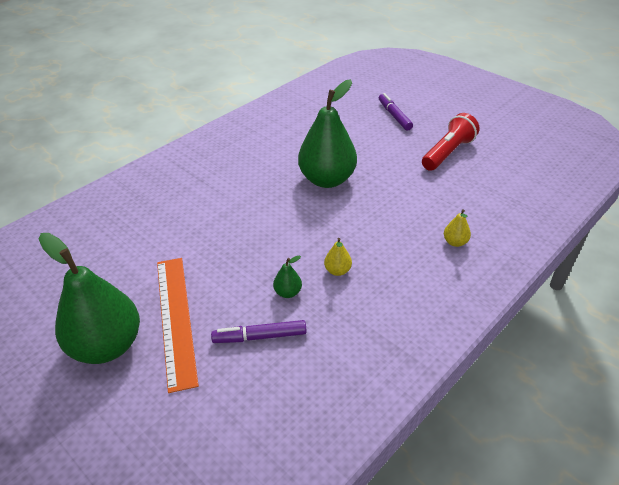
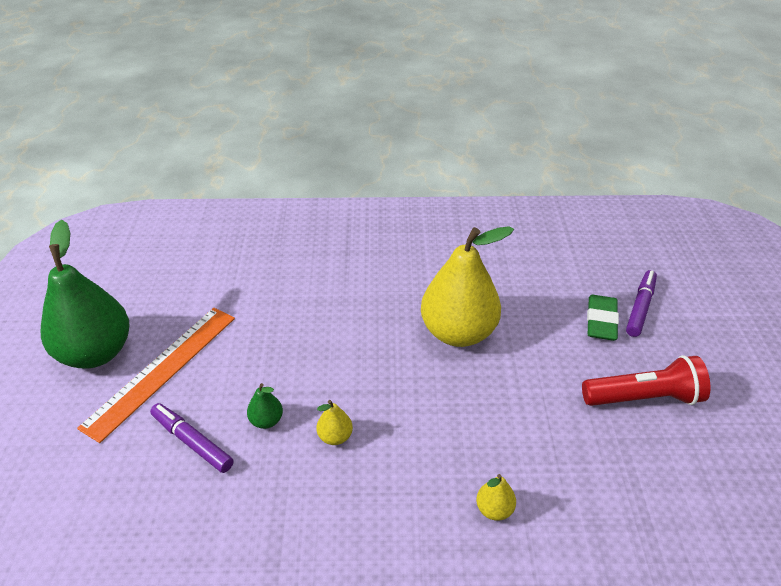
camera: 45 degrees right, 0 degrees up
(327, 180) = (458, 332): green pear -> yellow pear
(386, 132) = (601, 321): none -> green eraser

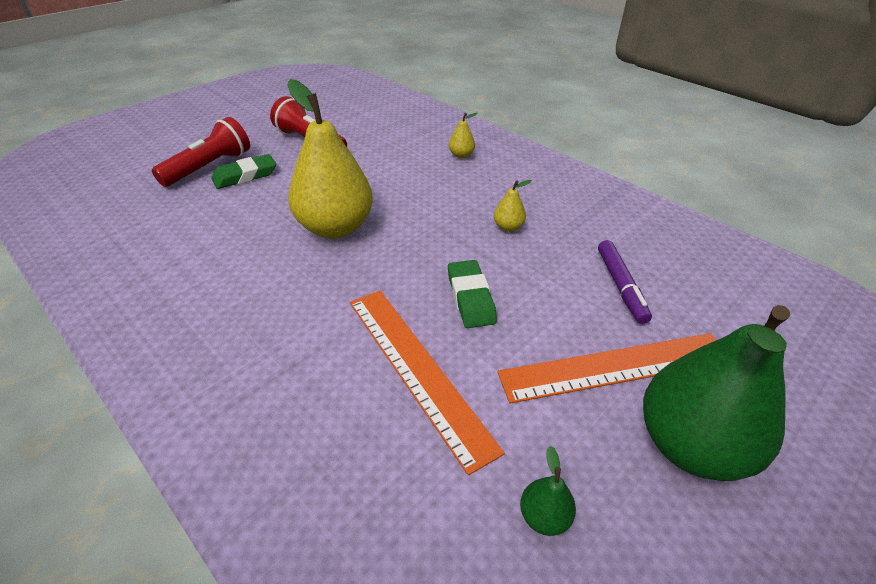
camera: 135 degrees left, 0 degrees up
(266, 420) = (548, 264): green pear -> green pear (544, 516)
(281, 291) = (417, 369): none -> orange ruler
(297, 350) = (470, 297): none -> green eraser
(640, 307) = (209, 167): purple marker -> red flashlight

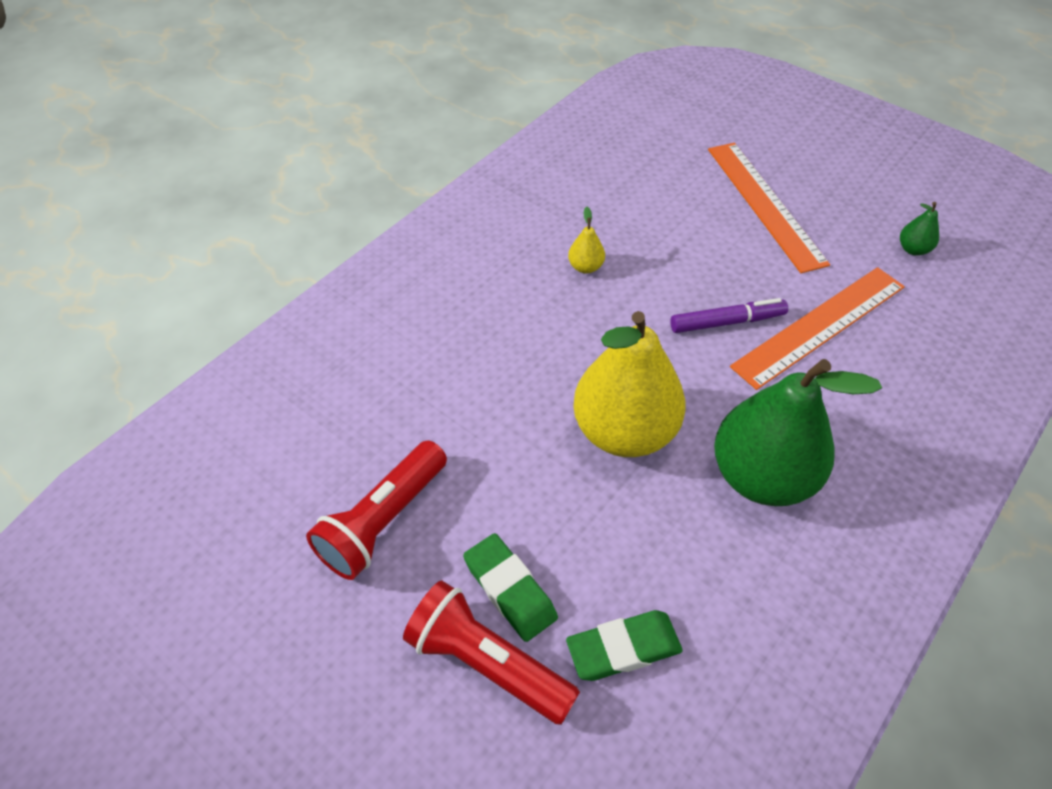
camera: 95 degrees left, 10 degrees up
(461, 155) = (419, 316): yellow pear -> none
(470, 297) = (713, 294): green eraser -> green eraser (623, 648)
(620, 286) = (662, 191): purple marker -> purple marker (726, 322)
(690, 445) = (822, 176): green pear -> green pear (761, 476)

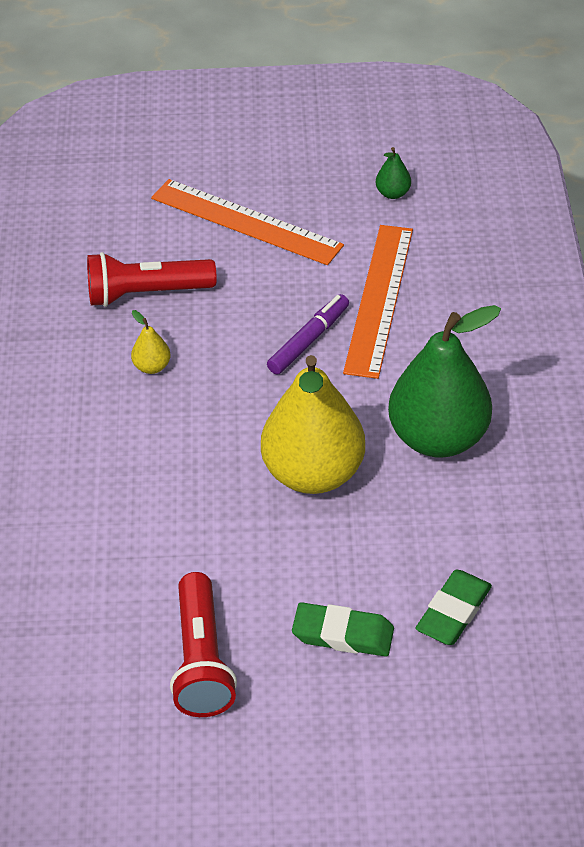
camera: 40 degrees left, 5 degrees down
(486, 663) = (375, 688): red flashlight -> red flashlight (146, 294)

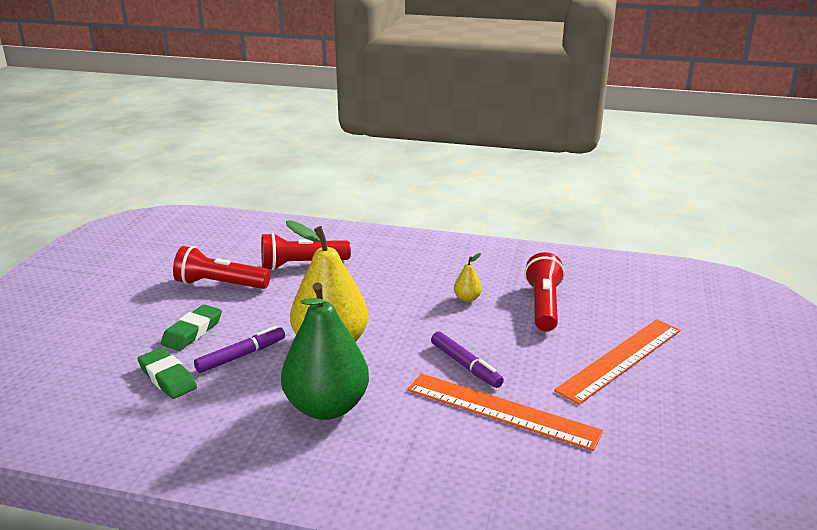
camera: 105 degrees right, 20 degrees down
(107, 578) = (302, 265): none -> red flashlight
(376, 555) = (241, 356): none -> purple marker
(393, 193) = (653, 450): green pear -> none

